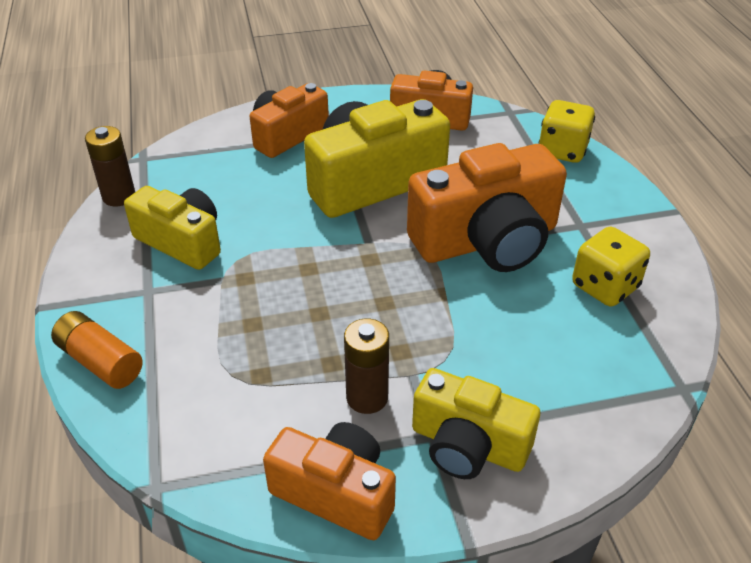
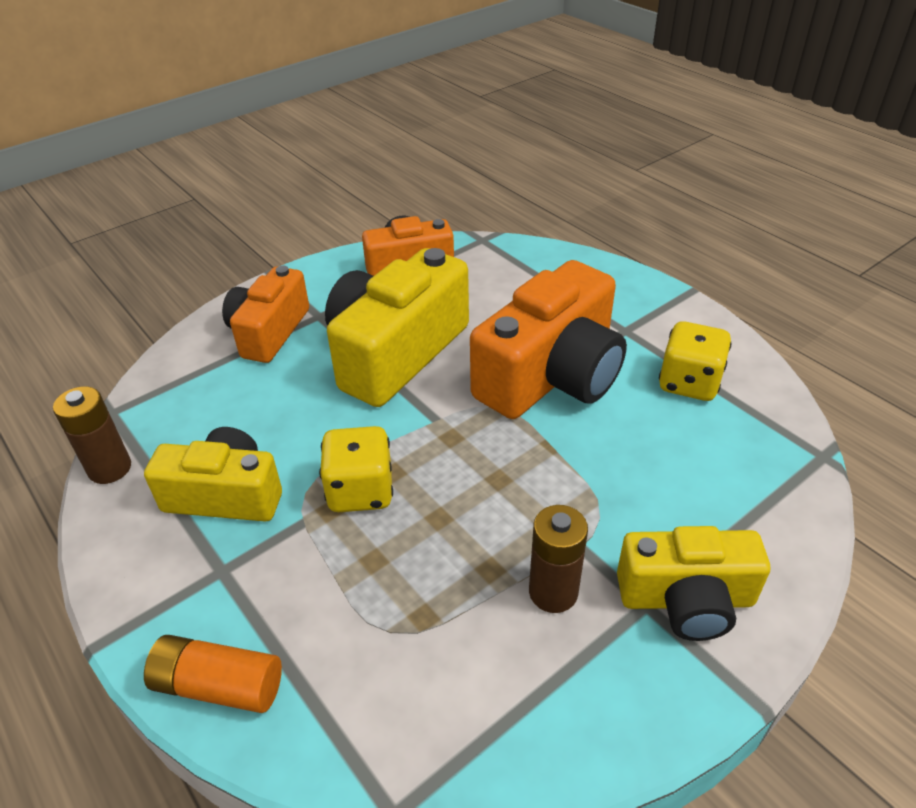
camera: 25 degrees left, 0 degrees up
(336, 493) = (597, 717): orange camera -> none
(562, 151) = (557, 263): yellow dice -> yellow dice (361, 491)

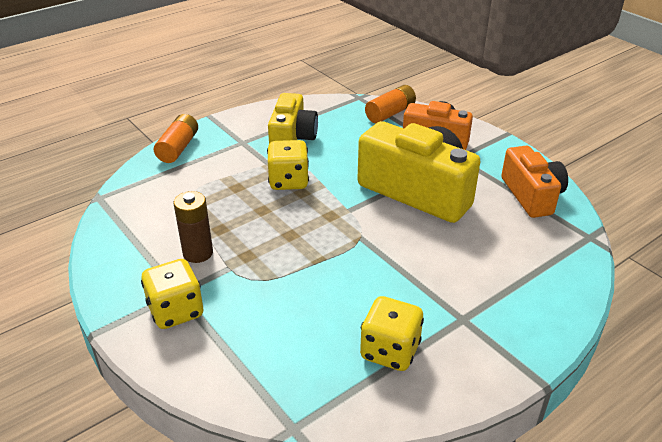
camera: 90 degrees right, 5 degrees down
(110, 468) = (316, 103): brown battery -> none
(180, 375) = (390, 113): none -> orange battery
(552, 376) = (396, 267): orange camera -> none
(686, 599) = (176, 311): yellow camera -> yellow dice

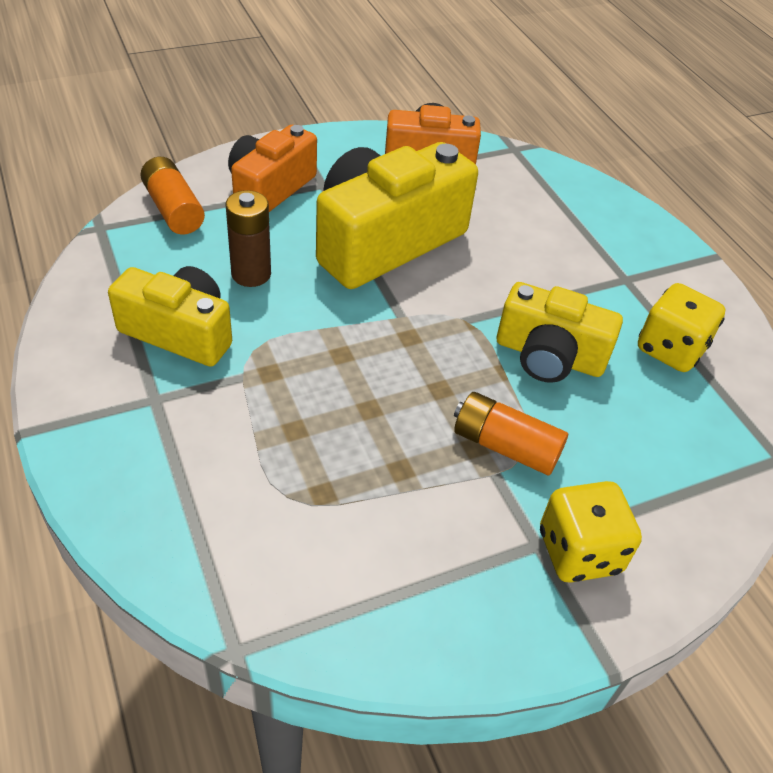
camera: 80 degrees left, 10 degrees up
(178, 148) = (120, 497): orange battery -> orange battery (505, 446)
(198, 253) = (452, 507): brown battery -> brown battery (251, 274)
(288, 181) = (305, 363): yellow dice -> none
(346, 281) = (549, 356): none -> yellow camera

